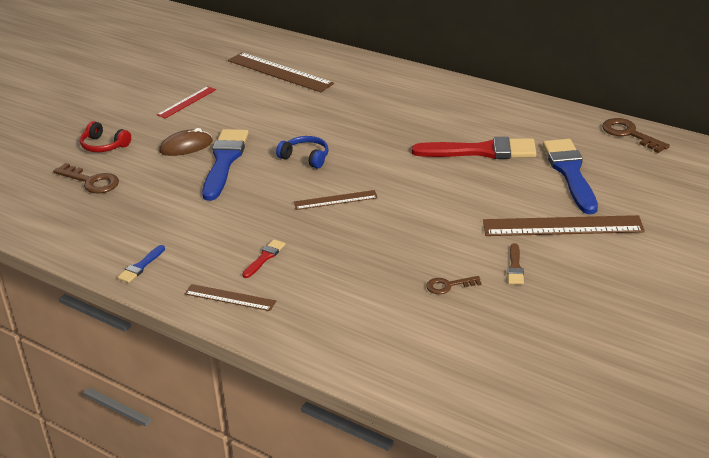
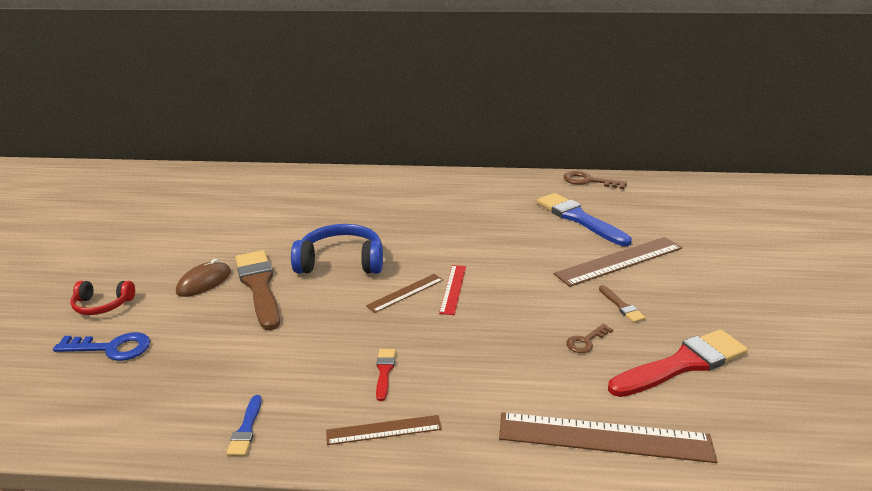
camera: 30 degrees left, 5 degrees down
(91, 181) = (111, 348): brown key -> blue key
(187, 102) = (173, 240): red ruler -> red ruler (453, 289)
(224, 161) = (259, 286): blue brush -> brown brush
(279, 72) = (251, 195): brown ruler -> brown ruler (604, 438)
(305, 157) = (341, 262): blue headphones -> blue headphones, size x1.73
(481, 151) = (493, 219): red brush -> red brush (682, 364)

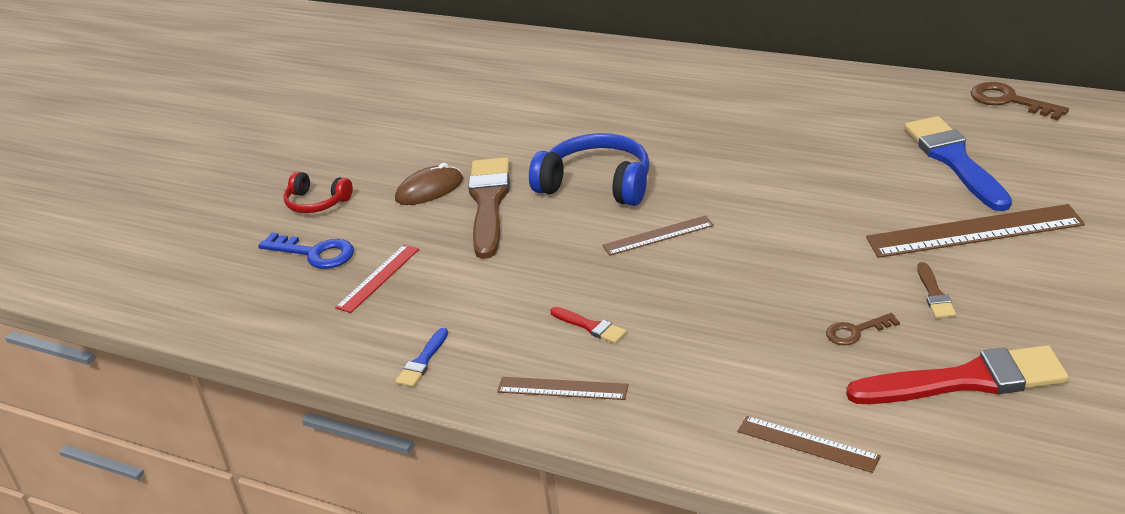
camera: 25 degrees right, 5 degrees up
(384, 371) = (590, 326): red brush -> red brush turned 105 degrees clockwise
(453, 289) = (720, 239): red ruler -> red ruler (378, 278)
(604, 438) = (807, 444): brown ruler -> brown ruler, size x0.56

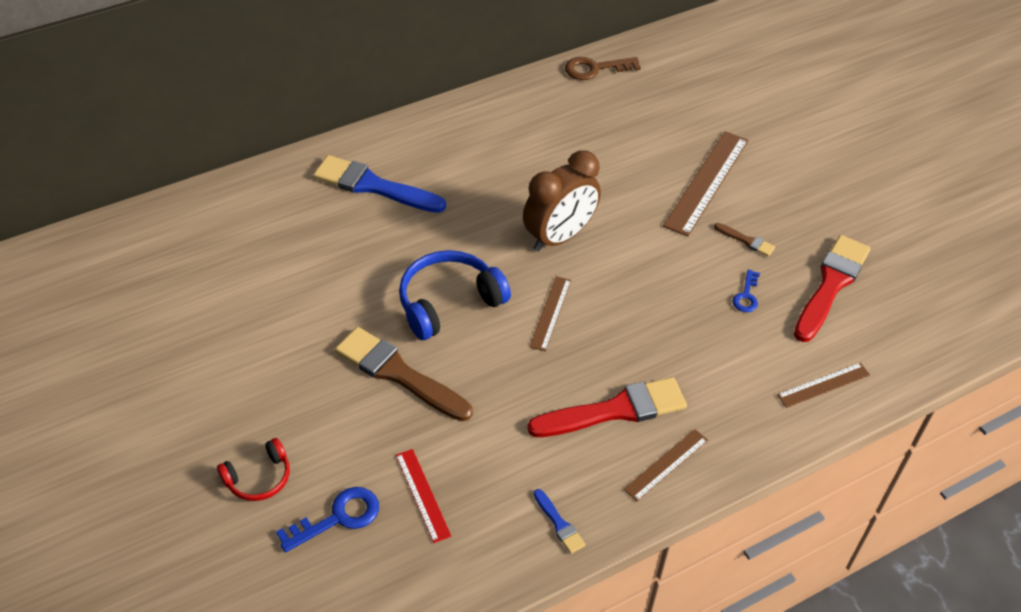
camera: 60 degrees left, 15 degrees up
(429, 190) = (334, 397): brown mouse -> none
(590, 326) = (615, 410): red brush -> red brush, size x2.22
(757, 193) = (559, 237): none -> brown clock
(855, 331) = (746, 295): brown key -> blue key
(954, 160) = (628, 135): blue brush -> blue brush (373, 186)

